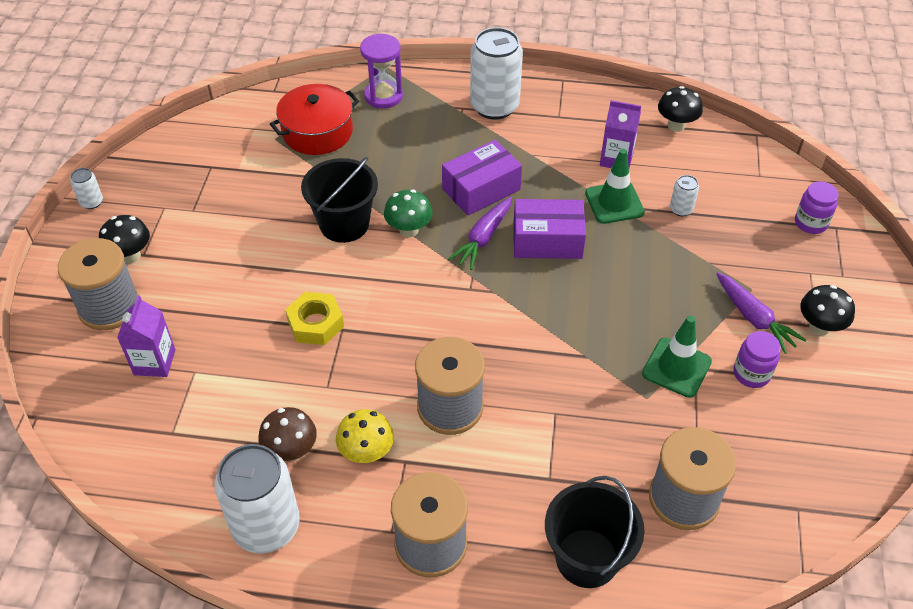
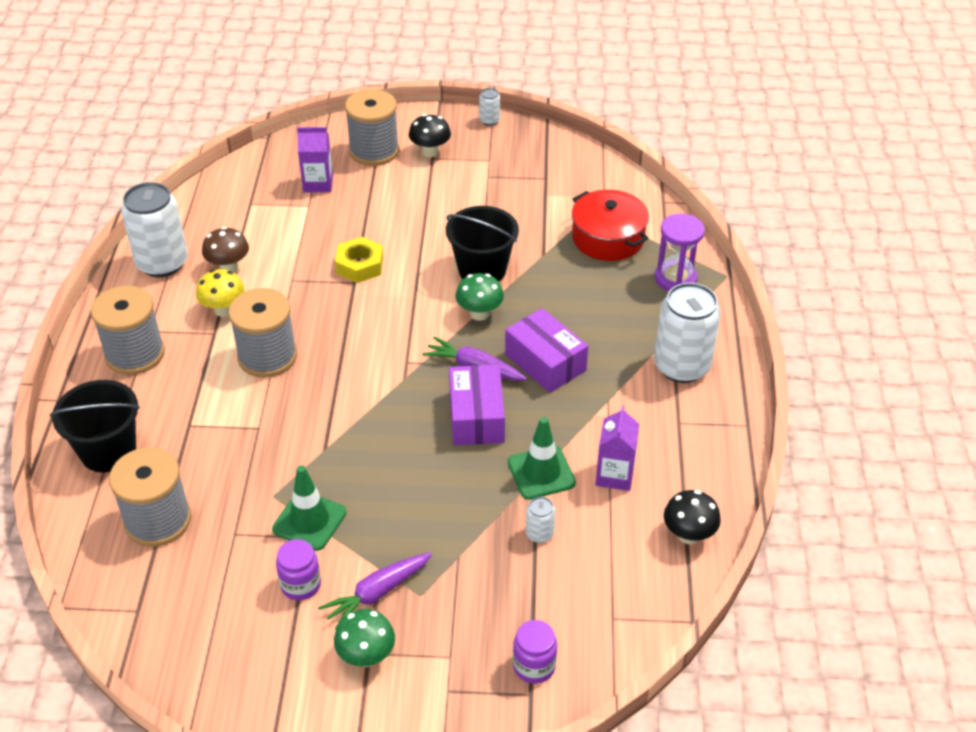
camera: 85 degrees right, 5 degrees down
(819, 327) = (366, 656): black mushroom -> green mushroom

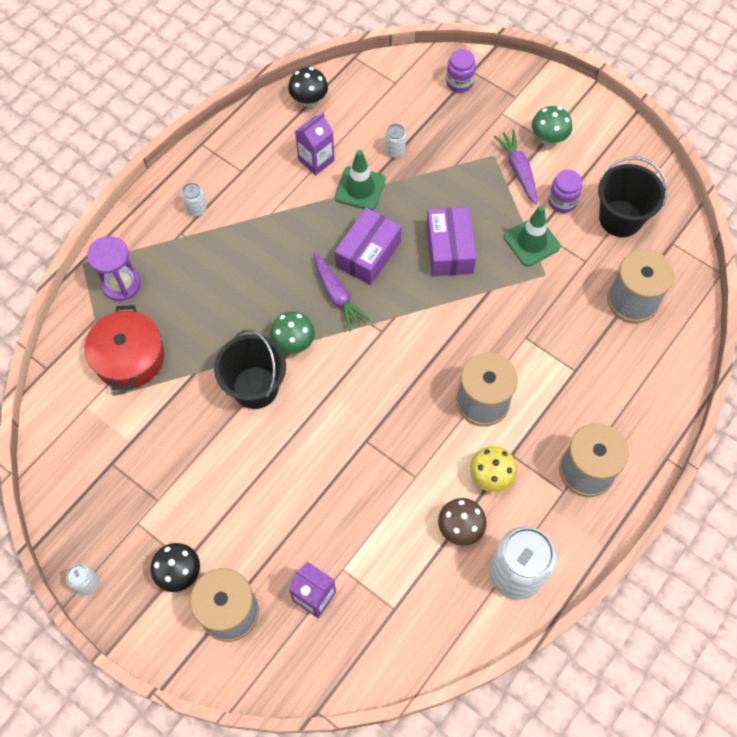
camera: 145 degrees left, 20 degrees up
(108, 451) = (645, 381): black bucket -> black bucket (620, 218)
(360, 265) = (348, 457): yellow nut -> none
(377, 593) = (518, 170): purple carrot -> purple carrot turned 105 degrees counterclockwise
(545, 362) = (284, 269): purple box -> purple box (449, 249)
(681, 366) = (196, 209): white can -> white can, size x0.44

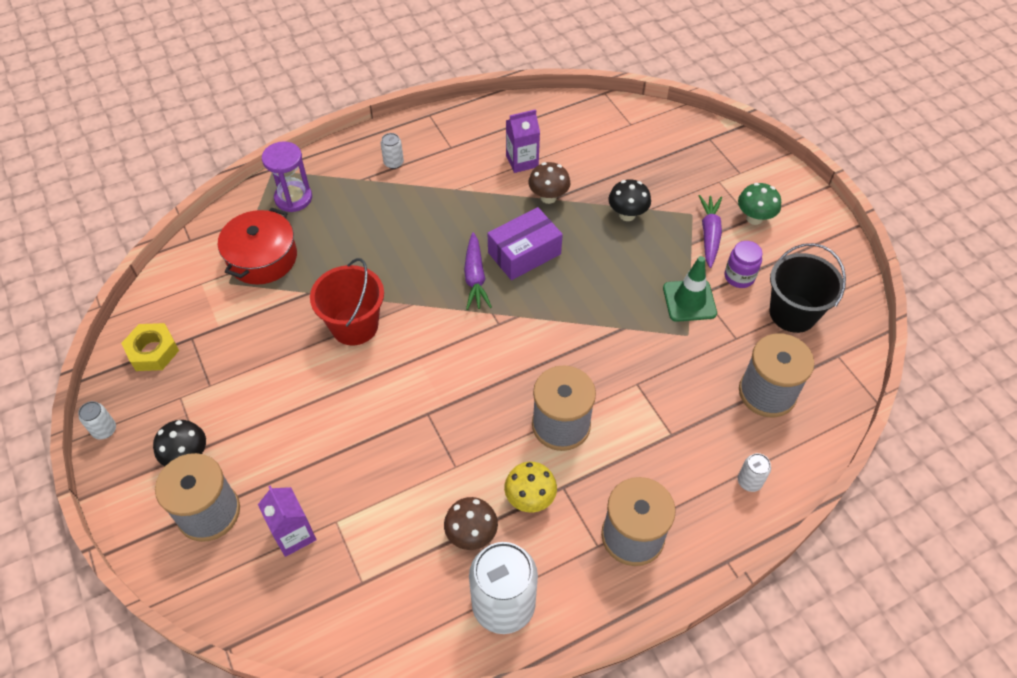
camera: 25 degrees right, 10 degrees down
(83, 492) = (153, 351): none -> yellow nut
(255, 387) = (354, 325): black bucket -> red bucket
(293, 343) = (411, 302): green mushroom -> none
(309, 100) = (543, 112): black mushroom -> black mushroom (627, 215)
(360, 188) = (548, 197): green traffic cone -> brown mushroom
(395, 151) = (598, 178): white can -> white can (749, 481)
(449, 249) = (604, 278): purple box -> none
(459, 83) = (691, 143): purple jar -> none

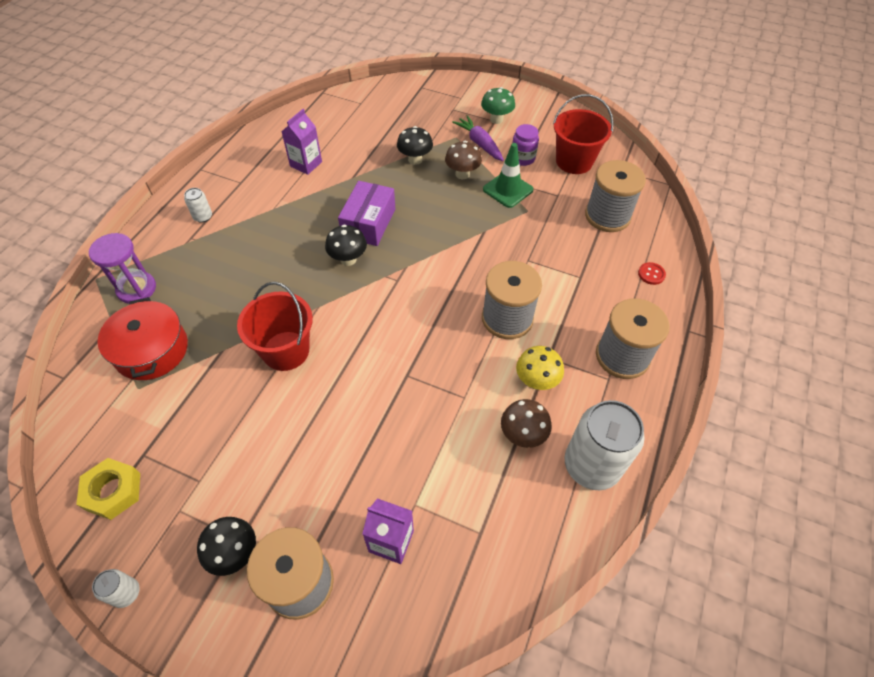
camera: 40 degrees left, 0 degrees up
(475, 277) = (348, 259): purple carrot -> black mushroom
(548, 197) = (349, 177): brown mushroom -> brown mushroom (462, 174)
(749, 481) = (651, 274): white can -> red button
(792, 313) = (574, 161): black bucket -> red bucket

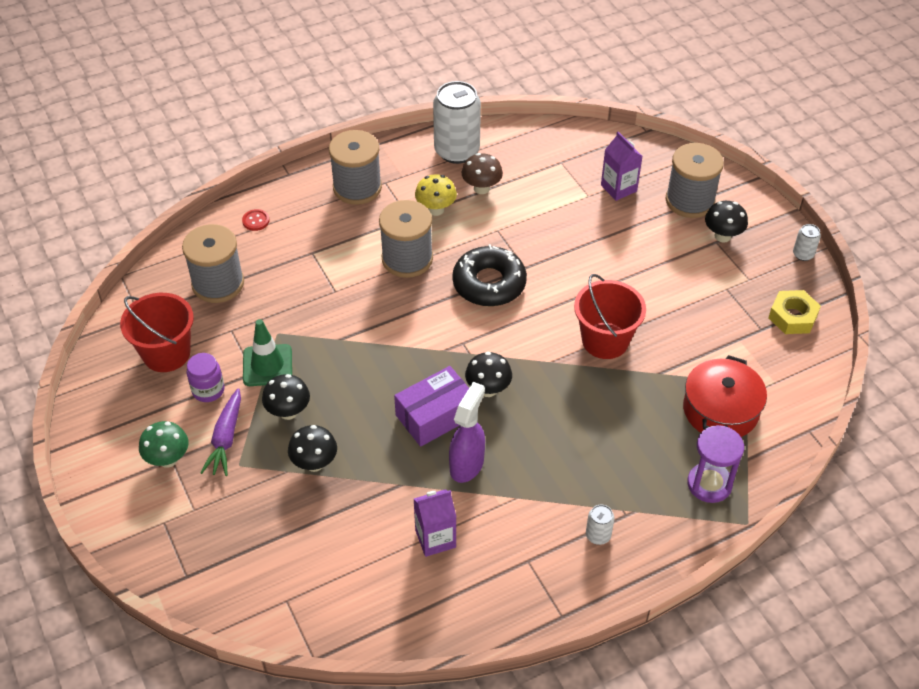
camera: 140 degrees left, 5 degrees down
(321, 208) = (467, 464): none -> purple spray bottle
(422, 340) = (489, 283): none -> black donut
(462, 174) = (288, 412): brown mushroom -> black mushroom

